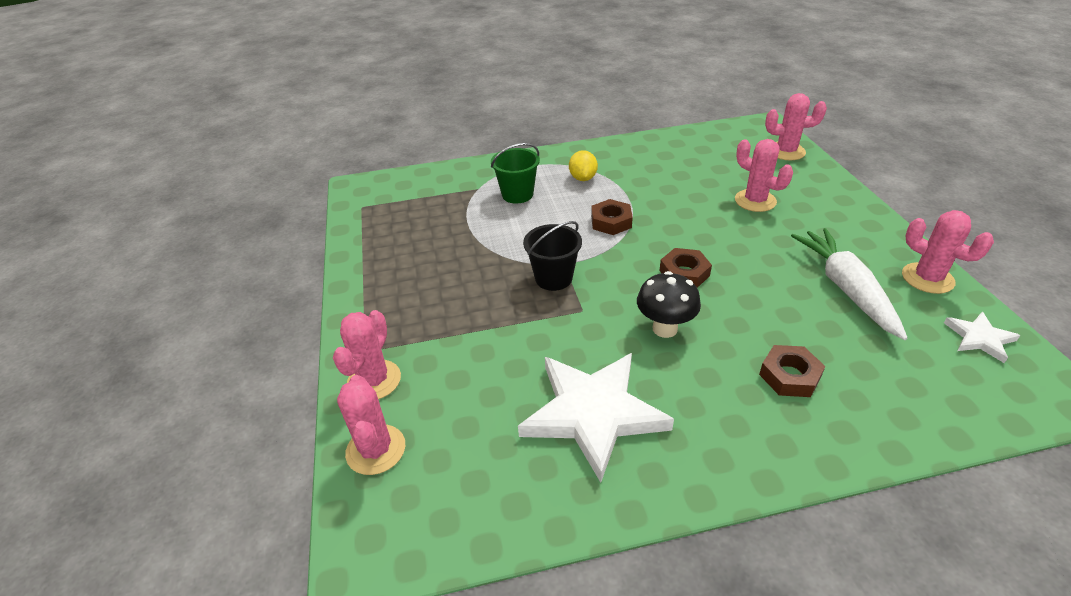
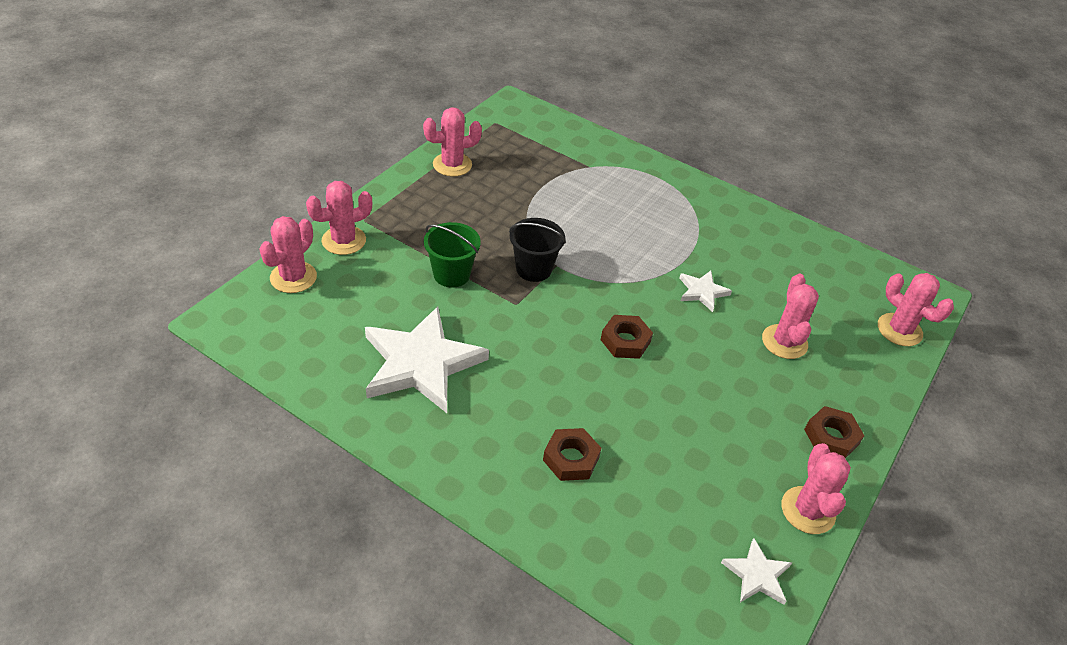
camera: 40 degrees right, 5 degrees up
(375, 256) = (452, 165): none -> pink cactus
(517, 194) = (609, 192): green bucket -> green bucket (451, 274)
(583, 178) = (678, 217): yellow lemon -> none
(611, 222) = (640, 265): brown nut -> brown nut (831, 437)
(664, 329) = (546, 360): black mushroom -> none
(670, 209) = (702, 292): none -> white star
(846, 288) = (724, 455): white carrot -> none

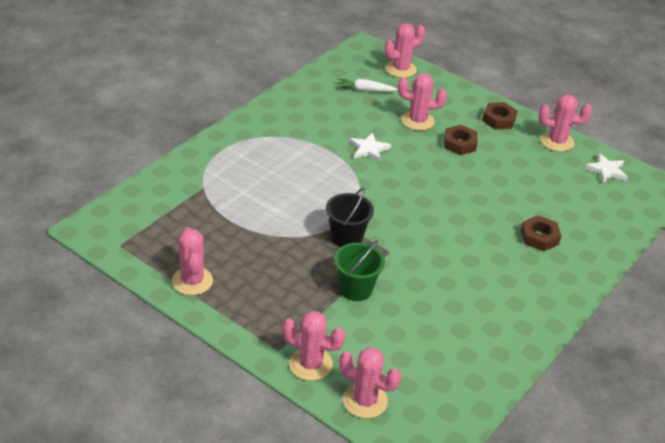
camera: 85 degrees left, 5 degrees down
(344, 240) = (310, 364): pink cactus -> pink cactus turned 45 degrees counterclockwise
(421, 363) = (462, 312): white star -> none
(625, 341) = (425, 196): brown nut -> brown nut (459, 144)
(828, 291) = (364, 90): none -> white carrot

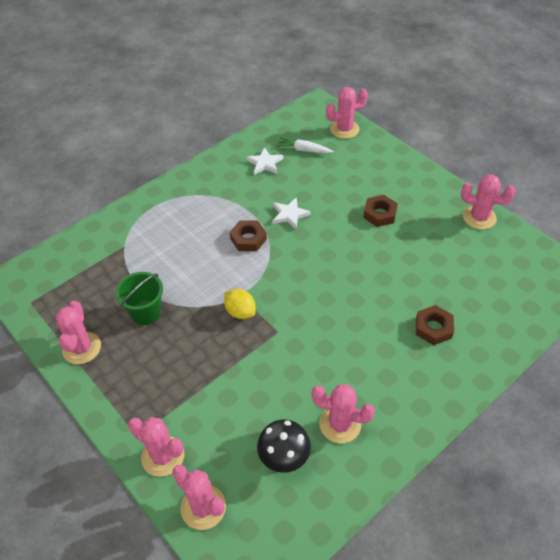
camera: 15 degrees right, 10 degrees up
(346, 237) = (240, 312): black bucket -> yellow lemon
(356, 289) = (232, 372): green bucket -> green bucket (146, 312)
(417, 121) = (345, 186): pink cactus -> pink cactus (340, 424)
(430, 355) = (284, 459): none -> black mushroom
(499, 119) = (426, 189): brown nut -> brown nut (248, 239)
(606, 170) = (523, 254): white star -> white star (265, 163)

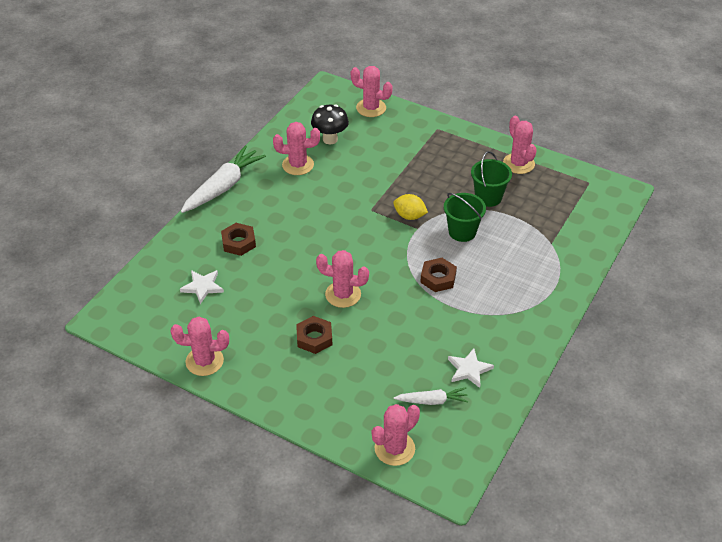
camera: 160 degrees right, 5 degrees down
(163, 456) = (412, 123): pink cactus -> pink cactus (343, 294)
(198, 279) = (462, 232): none -> green bucket
(289, 214) = (409, 313): white star -> white star (202, 287)
(442, 414) = (223, 187): none -> white carrot

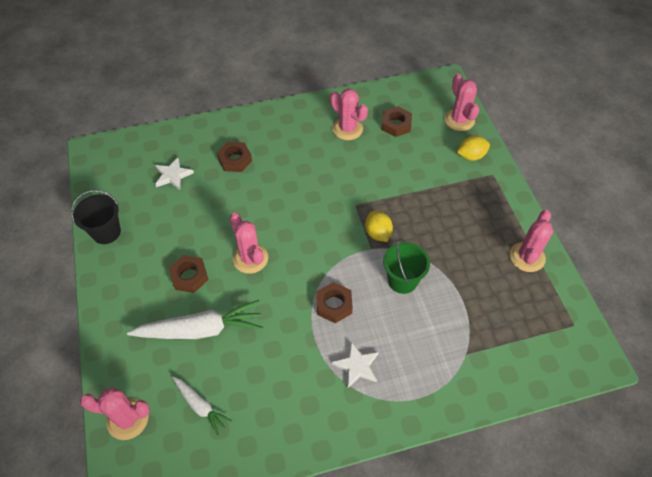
camera: 45 degrees right, 10 degrees up
(204, 361) = (106, 232): pink cactus -> black bucket
(223, 187) = (277, 109): white carrot -> white carrot (200, 329)
(330, 139) = (396, 124): black mushroom -> brown nut
(408, 126) = (471, 156): none -> yellow lemon
(469, 369) = (259, 406): white star -> white star (357, 366)
(488, 197) = (462, 267): green bucket -> none

